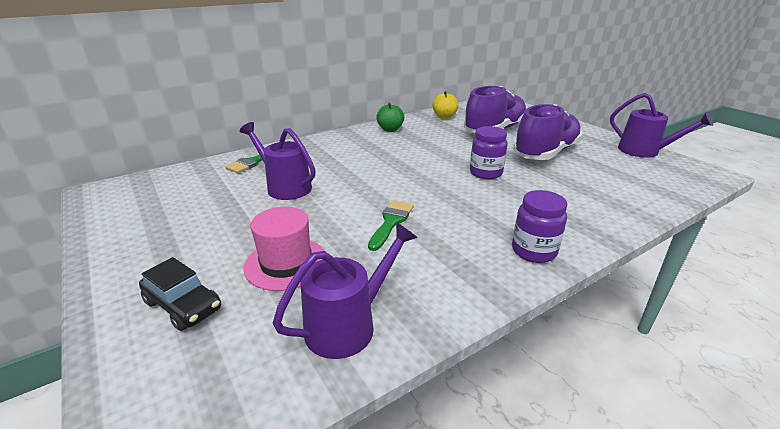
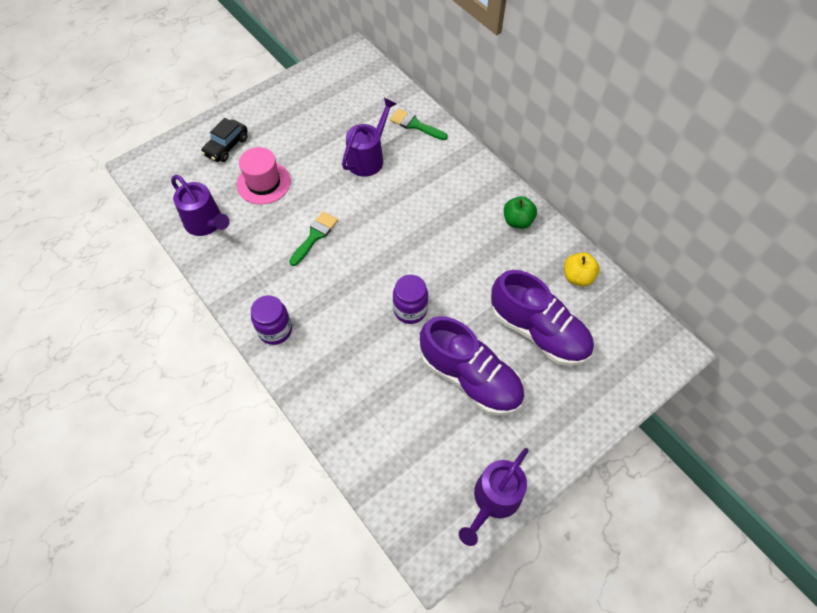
camera: 85 degrees right, 30 degrees up
(391, 222) = (315, 236): green brush -> green brush turned 75 degrees counterclockwise

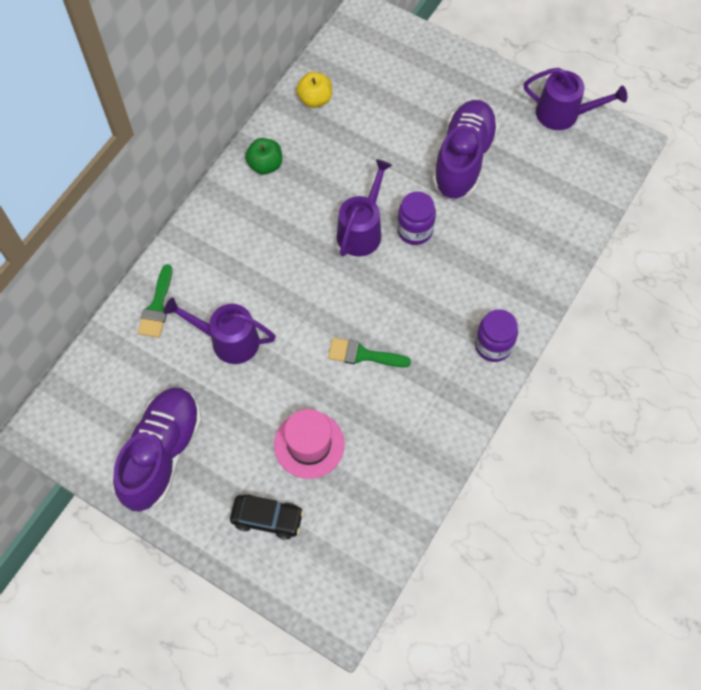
camera: 110 degrees left, 5 degrees up
(206, 223) = (393, 483): purple watering can -> purple watering can (361, 230)
(538, 331) = (390, 118): purple shoe -> purple shoe (162, 453)

